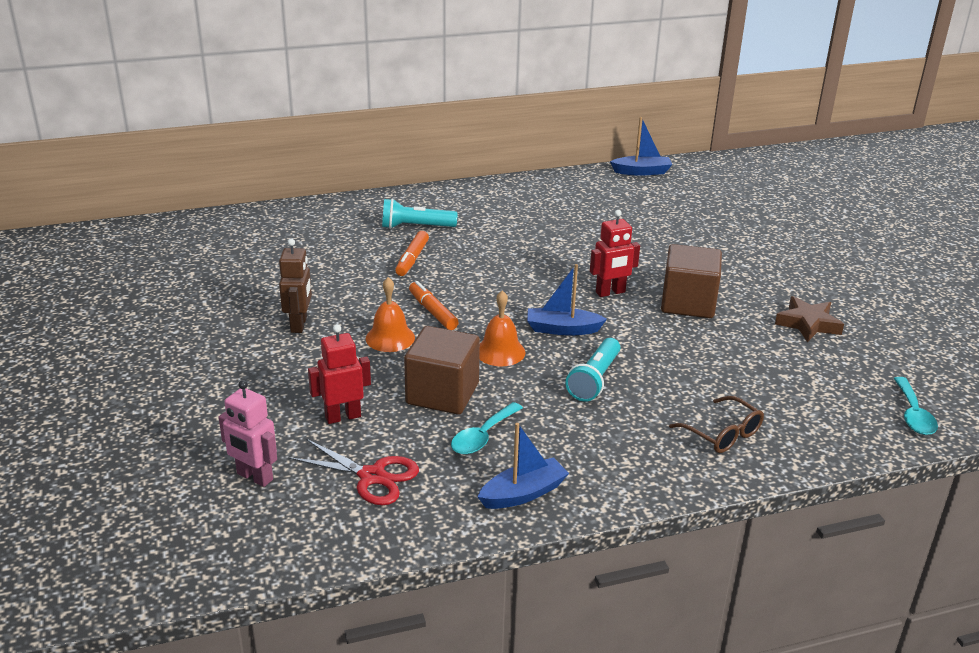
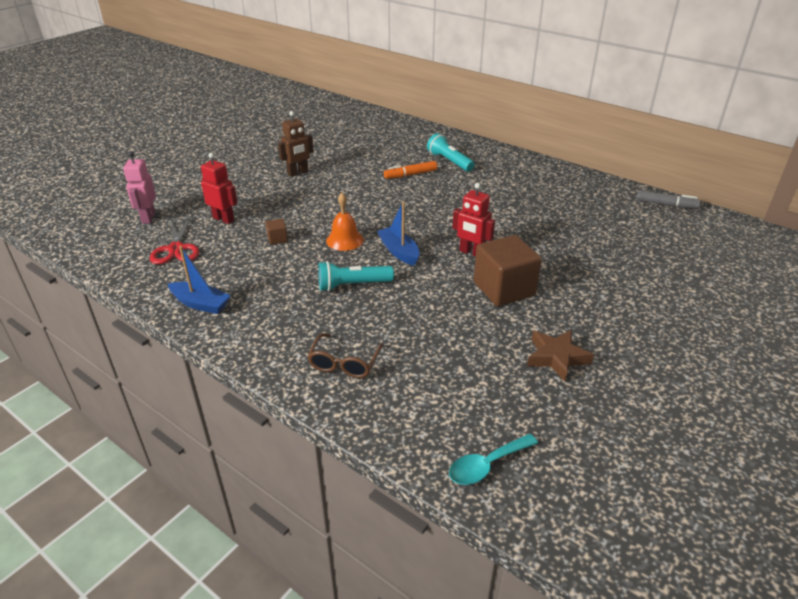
camera: 55 degrees right, 5 degrees up
(390, 338) = (316, 201): orange bell -> none
(432, 312) = (361, 203): orange marker -> none
(442, 394) = (277, 239): brown cube -> brown cube, size x0.43
(482, 436) = (246, 268): turquoise spoon -> none
(641, 172) = (666, 204): blue boat -> grey marker

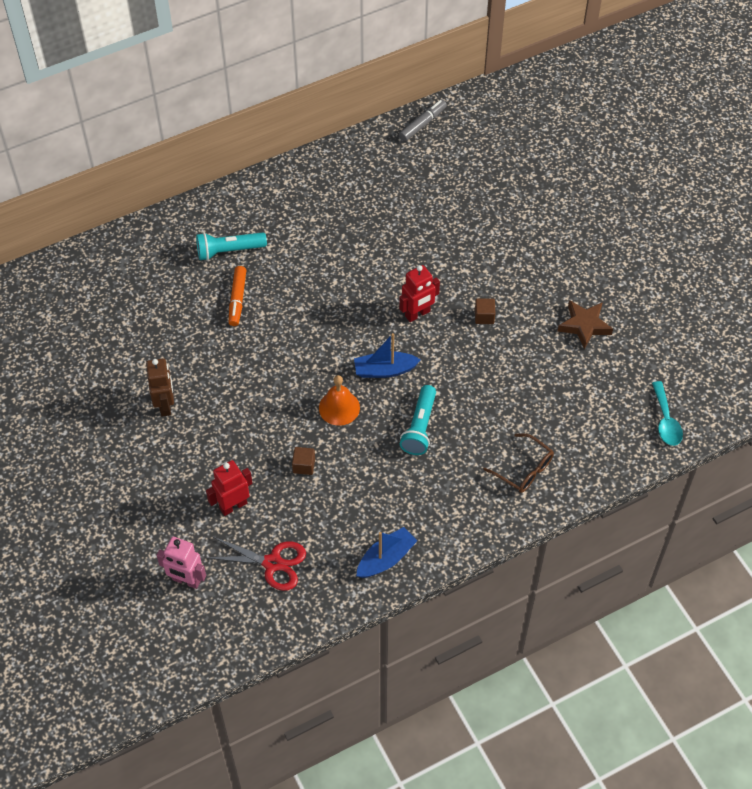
camera: 65 degrees left, 20 degrees up
(504, 289) = (484, 316): brown cube -> brown cube, size x0.43

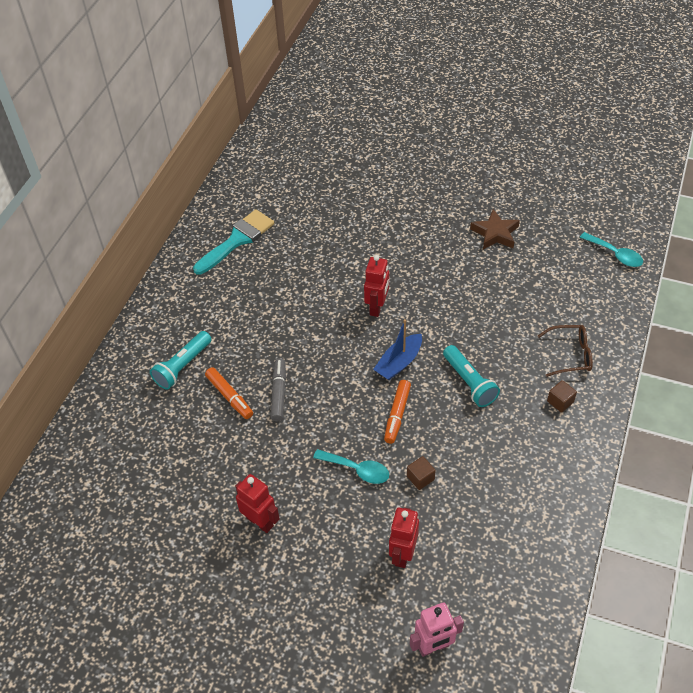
camera: 40 degrees left, 5 degrees down
(165, 405) = (260, 522): brown robot -> red robot
(267, 423) = (357, 470): none -> turquoise spoon
(272, 563) = (482, 572): red scissors -> none
(339, 407) = (397, 415): orange bell -> orange marker
(372, 178) = (237, 240): none -> turquoise brush
(386, 559) = (557, 495): blue boat -> none
(422, 124) = (234, 181): grey marker -> grey marker (279, 393)
(484, 316) = (424, 275): brown cube -> brown cube (560, 401)

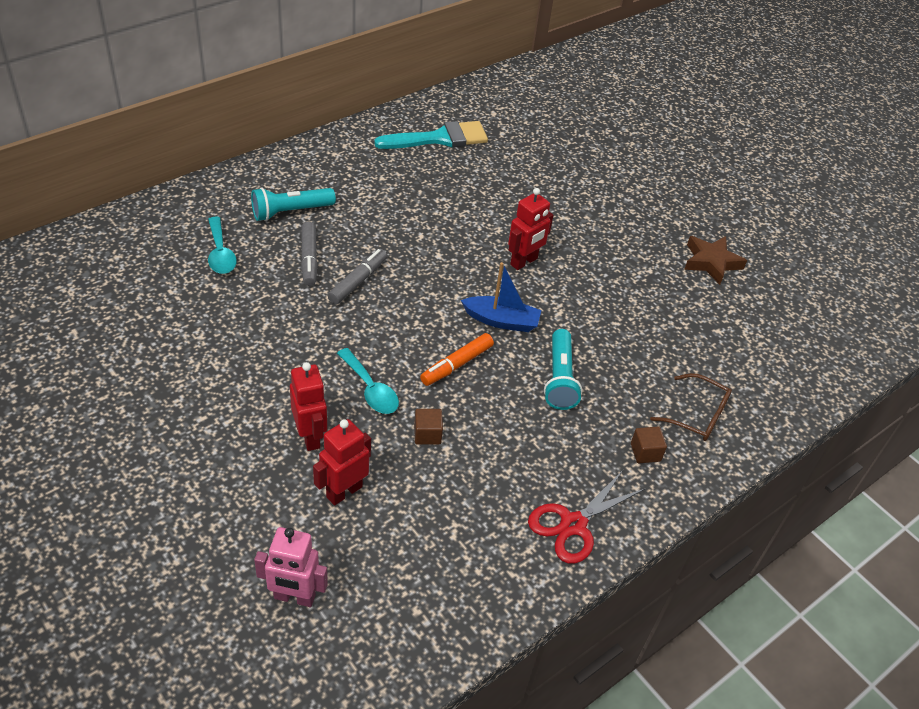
camera: 25 degrees right, 5 degrees down
(229, 396) = (309, 259): orange marker -> grey marker
(260, 522) = (235, 378): red robot -> red robot (310, 436)
(399, 363) = (501, 321): blue boat -> blue boat turned 150 degrees counterclockwise
(557, 480) = (573, 524): none -> red scissors
(615, 254) = (836, 350): turquoise spoon -> turquoise spoon (220, 253)

